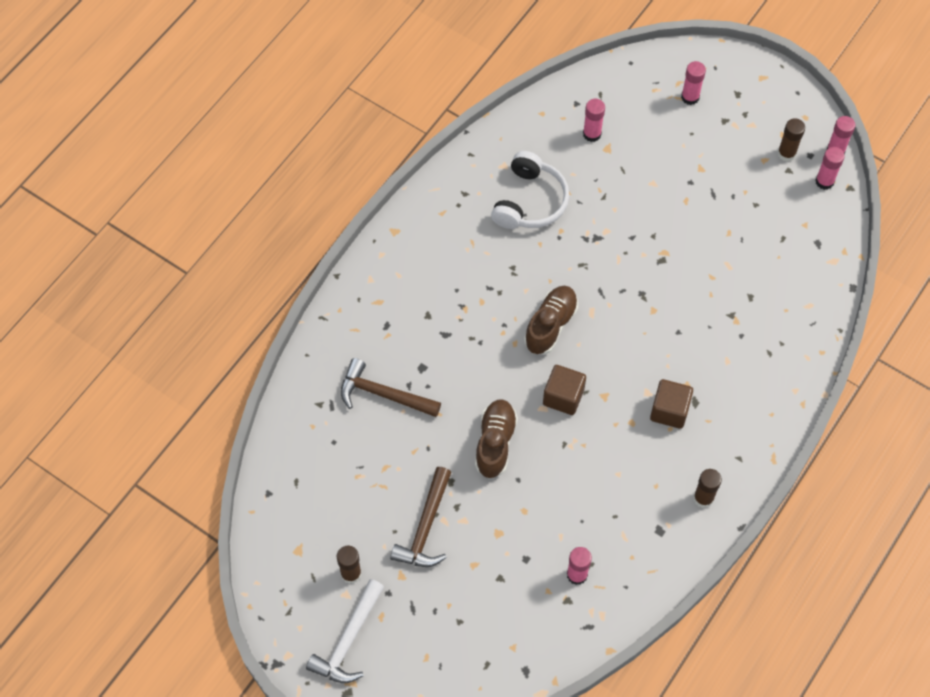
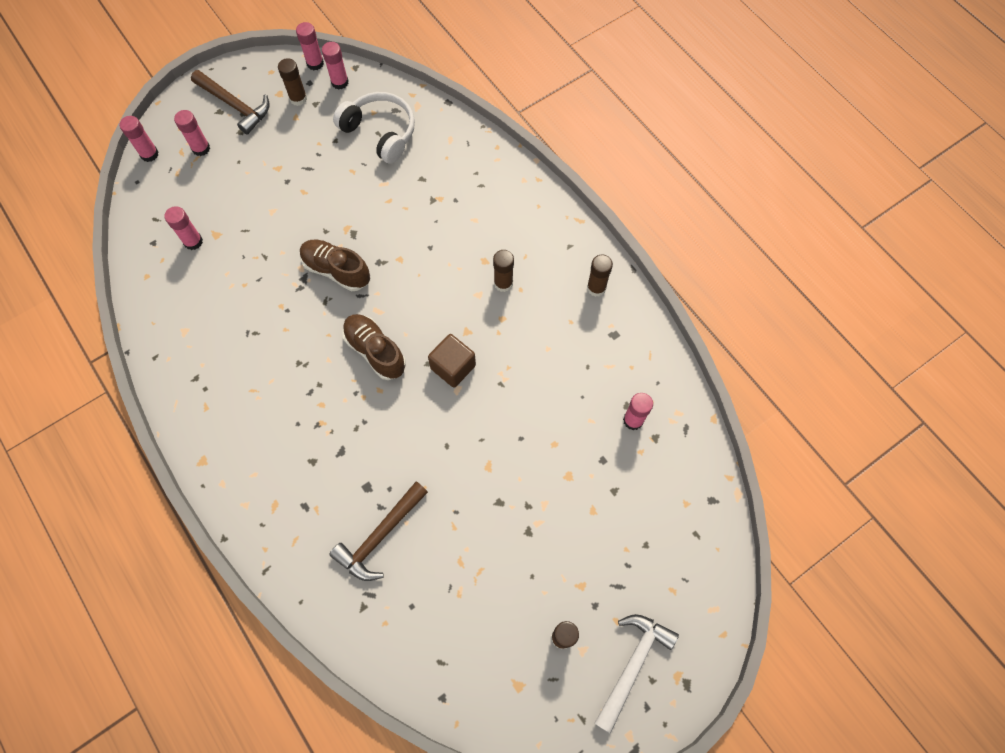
camera: 70 degrees left, 5 degrees up
(348, 640) = (632, 664): white hammer -> white hammer turned 105 degrees counterclockwise
(425, 527) = (539, 544): brown hammer -> brown hammer (235, 106)
(495, 443) = (475, 445): brown shoe -> brown shoe (336, 270)
(530, 201) = (236, 321): white headphones -> white headphones (380, 132)
(663, 59) = (149, 154): none -> pink glue stick
(669, 411) = (503, 283): brown cube -> brown glue stick

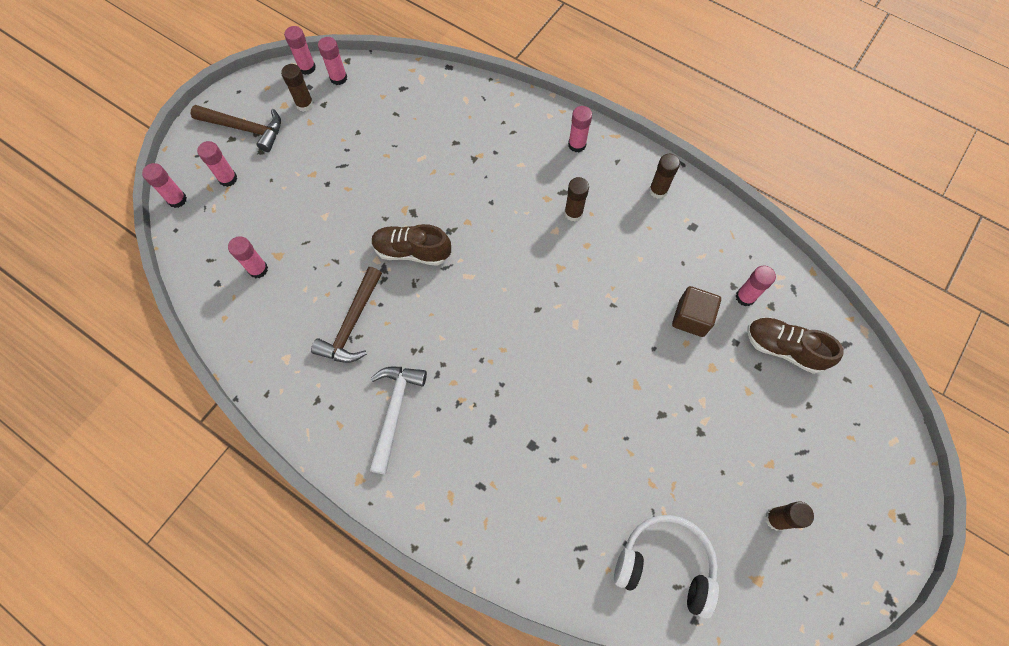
camera: 20 degrees left, 0 degrees up
(375, 351) = (483, 314): brown shoe -> brown shoe (783, 348)
(379, 536) = (565, 488): brown hammer -> brown hammer (352, 324)
(380, 132) = (397, 112): white headphones -> white headphones (665, 564)
(453, 367) = (562, 304): brown cube -> brown cube (691, 318)
(537, 217) = (577, 145): none -> pink glue stick
(632, 664) = (849, 519): white hammer -> white hammer (394, 411)

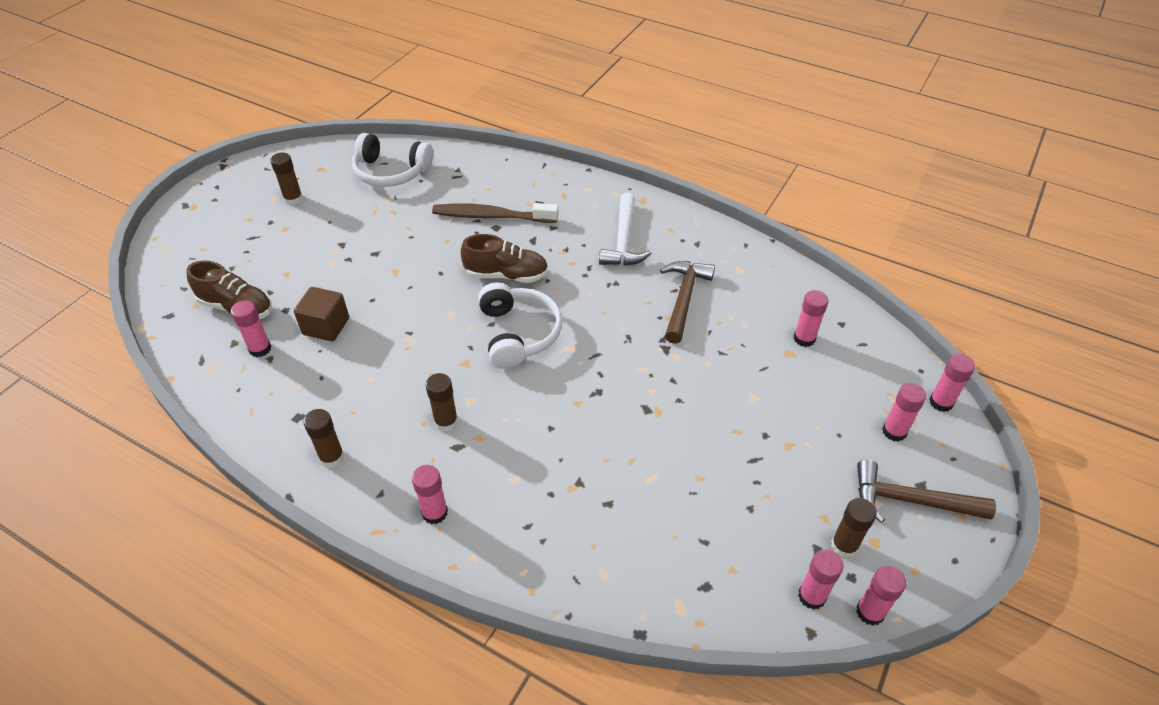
camera: 175 degrees right, 20 degrees down
(412, 251) = (637, 367): brown shoe -> brown shoe (506, 275)
(512, 295) = (518, 334): none -> white headphones
(537, 465) = (491, 216): none -> brown toothbrush

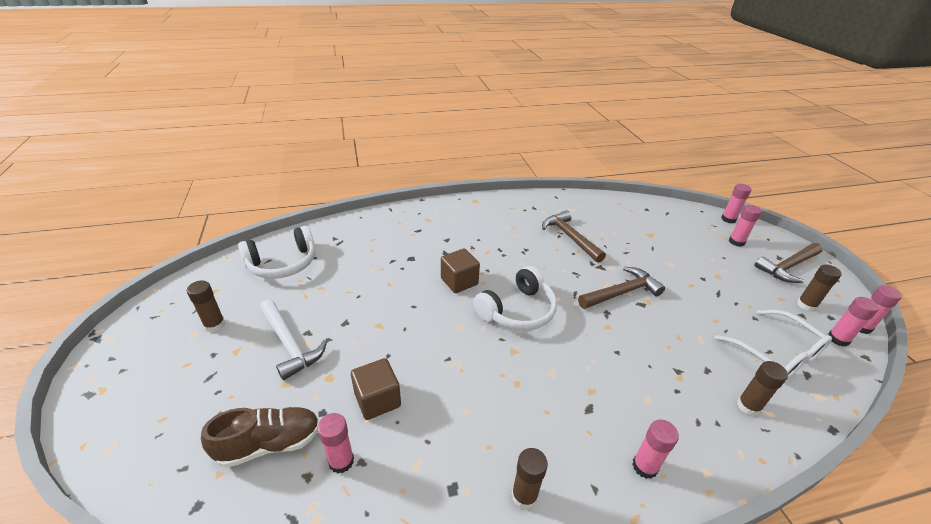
camera: 45 degrees left, 10 degrees down
(446, 422) = (559, 398): brown glue stick -> brown glue stick (748, 406)
(491, 216) = (399, 253): brown toothbrush -> none
(506, 275) = (459, 281): brown shoe -> brown cube
(518, 334) = (517, 310): white headphones -> white headphones turned 105 degrees clockwise
(623, 241) = (496, 226): white hammer -> white hammer (290, 344)
(645, 385) = (622, 292): none -> brown hammer
(707, 549) = (776, 354): none -> white glasses
(804, 338) = (645, 224): pink glue stick -> none

